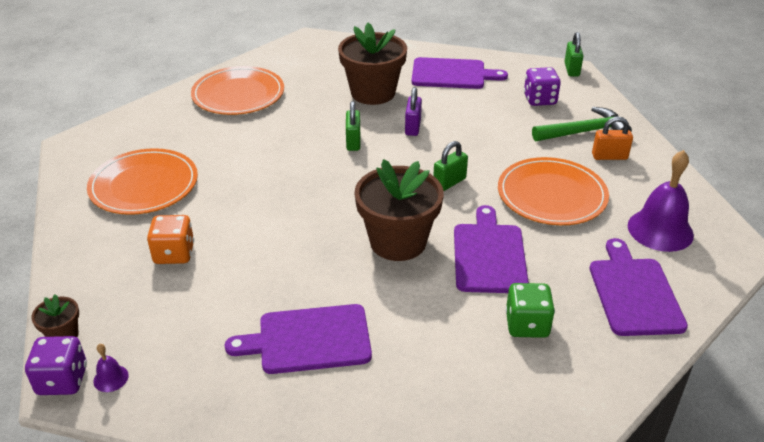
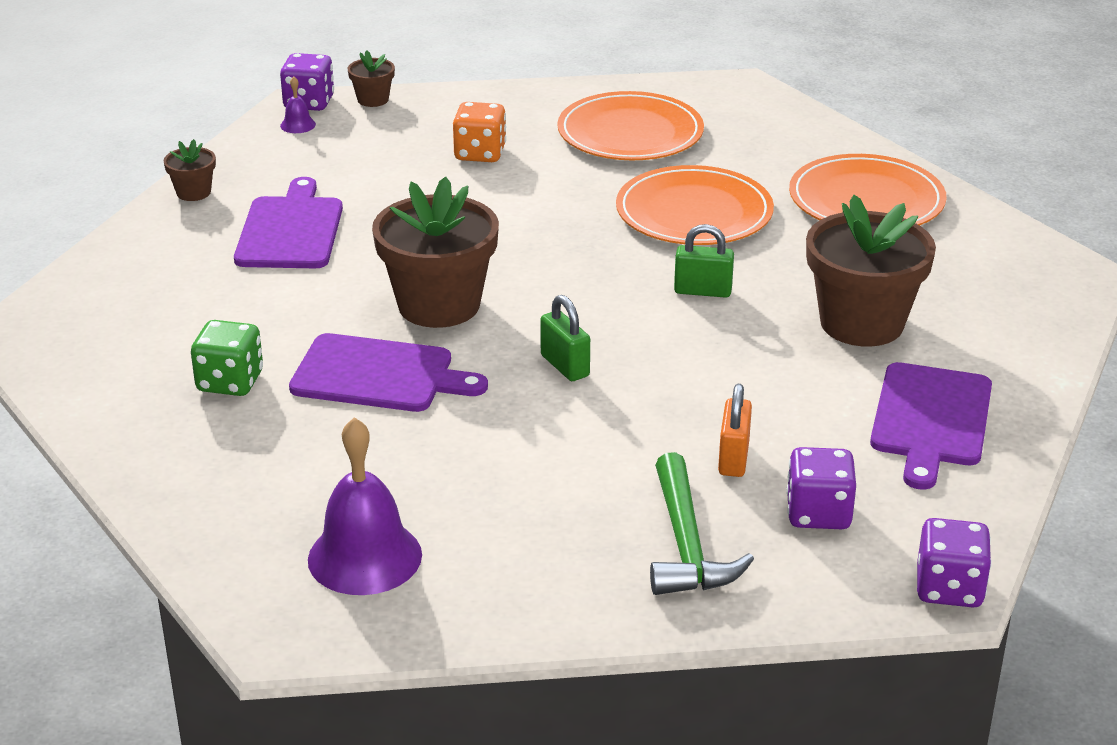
camera: 100 degrees right, 5 degrees down
(248, 424) = (193, 192): none -> brown flower pot
(413, 127) = (737, 351): purple padlock -> none
(551, 195) = (499, 461): orange plate -> orange plate (694, 212)
(571, 69) = (949, 588): green padlock -> purple dice
(609, 156) = (594, 556): orange padlock -> orange padlock (733, 458)
(634, 293) = (239, 488): purple cutting board -> none

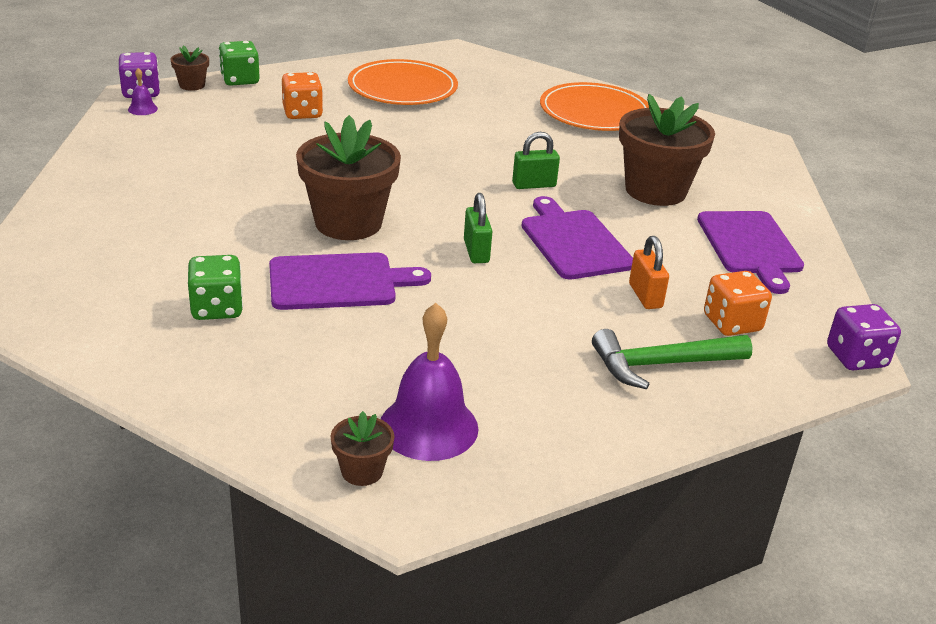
camera: 25 degrees left, 0 degrees up
(193, 192) = (86, 168): brown flower pot -> brown flower pot (362, 471)
(291, 230) = (189, 185): purple cutting board -> purple cutting board (574, 242)
(434, 99) = (240, 80): none -> green dice
(565, 366) = (476, 251): green padlock -> green padlock turned 45 degrees clockwise
(686, 544) = (662, 364): green hammer -> green hammer turned 105 degrees clockwise
(694, 212) = (487, 134): orange plate -> none
(818, 513) = (732, 323): purple dice -> orange dice

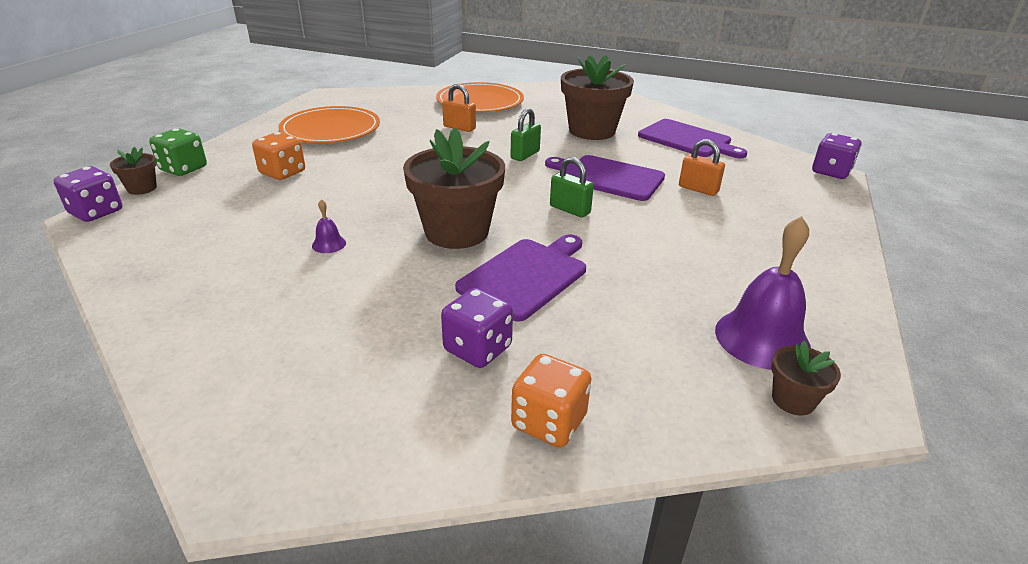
camera: 40 degrees left, 0 degrees up
(142, 109) = (121, 224): purple bell -> purple bell (329, 244)
(217, 308) = (477, 349): green dice -> purple dice
(521, 132) = (459, 128): none -> orange padlock
(662, 364) = (778, 222): green hammer -> none
(732, 323) = (758, 183): orange dice -> orange dice (549, 422)

